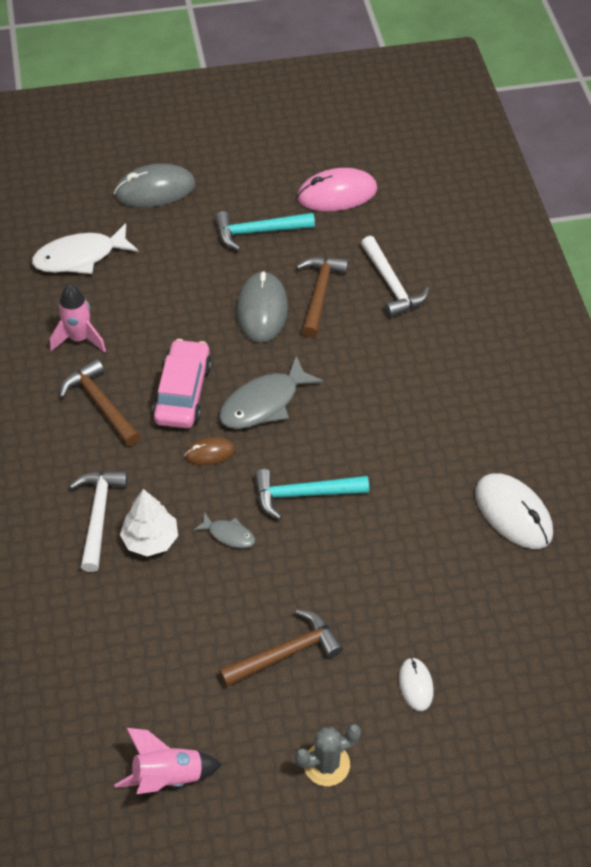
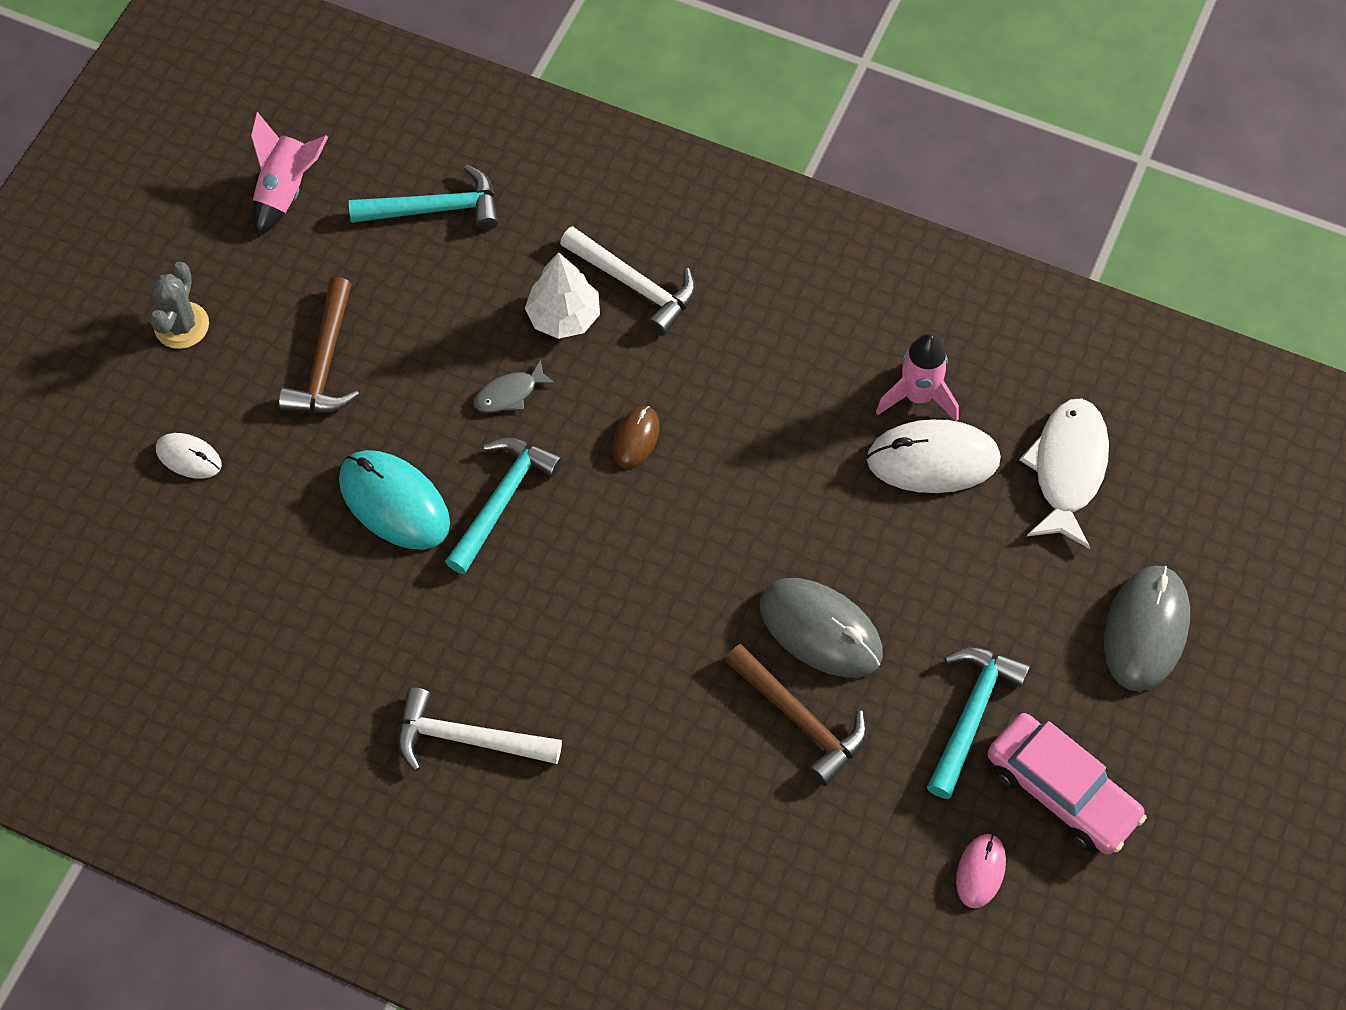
camera: 125 degrees right, 10 degrees up
(100, 404) = (795, 366): brown hammer -> none
(117, 667) = (436, 209): none -> turquoise hammer
(183, 393) = (748, 461): pink car -> pink car (1061, 791)
(264, 403) = (665, 539): grey fish -> none
(337, 194) = (980, 871): pink mouse -> pink mouse, size x0.54
(350, 548) = (394, 502): none -> turquoise mouse
(392, 285) = (750, 823): white hammer -> white hammer (466, 739)
(513, 513) = (297, 707): white mouse -> white mouse (933, 459)

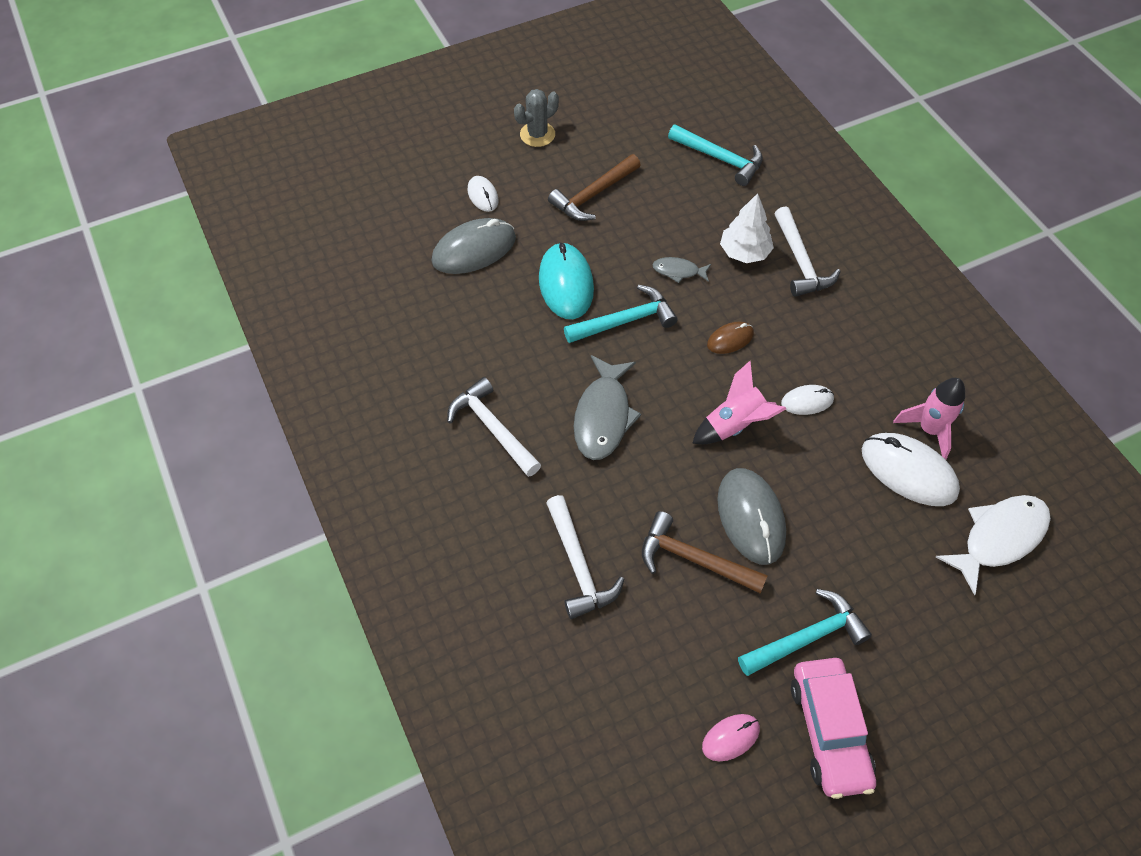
camera: 40 degrees right, 5 degrees down
(286, 191) = (648, 105): pink rocket -> pink rocket (734, 425)
(576, 633) = (603, 416): none -> grey fish
(694, 818) = (579, 566): none -> white hammer
(774, 454) = (807, 401): none -> white mouse
(800, 720) = (693, 559): brown hammer -> brown hammer turned 120 degrees clockwise
(1146, 630) = (975, 675): grey mouse -> grey mouse (474, 250)

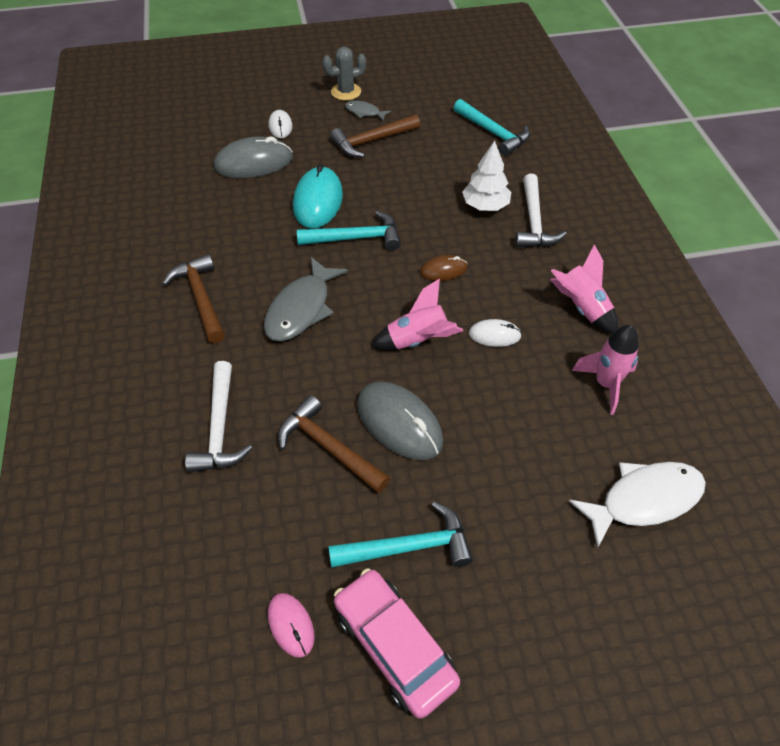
camera: 15 degrees right, 5 degrees down
(492, 428) = (200, 298): white hammer -> brown hammer
(678, 271) = (420, 209): grey fish -> grey fish (364, 112)
(730, 738) = (291, 625): pink mouse -> pink mouse turned 75 degrees clockwise
(750, 517) = (399, 423): grey mouse -> grey mouse turned 45 degrees counterclockwise
(829, 731) = (394, 646): pink car -> pink car turned 135 degrees clockwise
(880, 352) = (582, 308): none -> pink rocket
(908, 471) = (571, 417): white mouse -> none

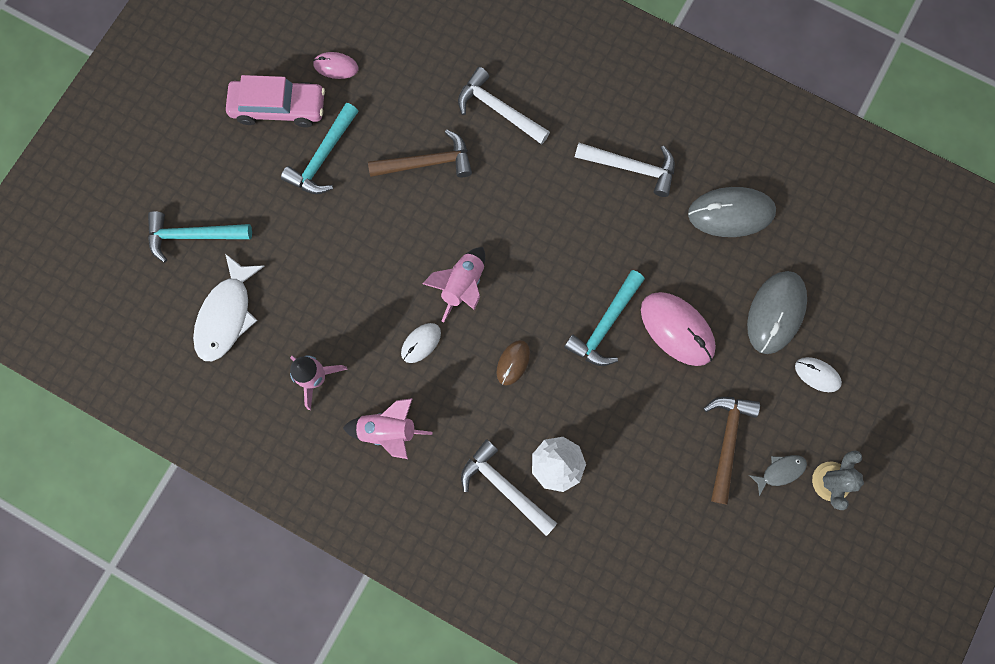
camera: 130 degrees right, 25 degrees up
(200, 298) = (631, 168): brown hammer -> white hammer
(301, 309) = (561, 229): grey fish -> none
(318, 201) = (677, 329): turquoise mouse -> pink mouse
(399, 423) = (407, 218): grey mouse -> grey mouse (731, 213)
(493, 133) = (648, 568): turquoise hammer -> turquoise hammer (193, 236)

